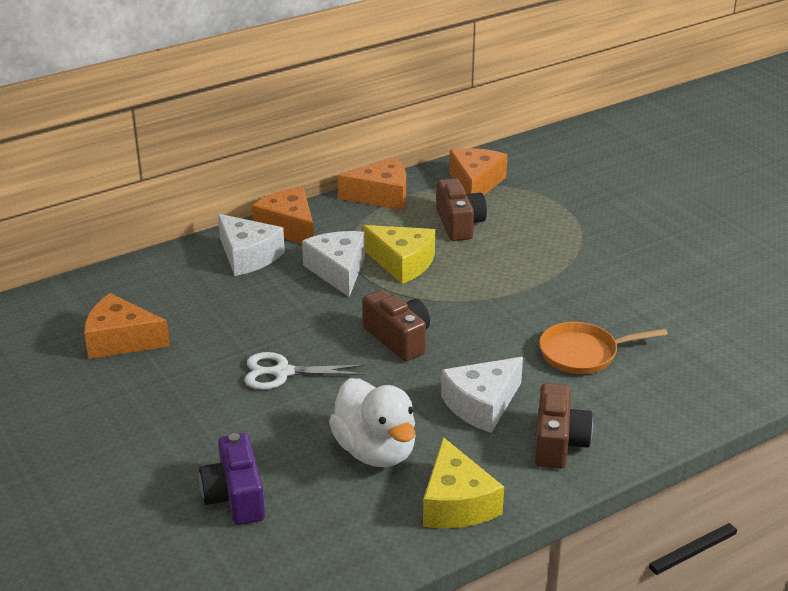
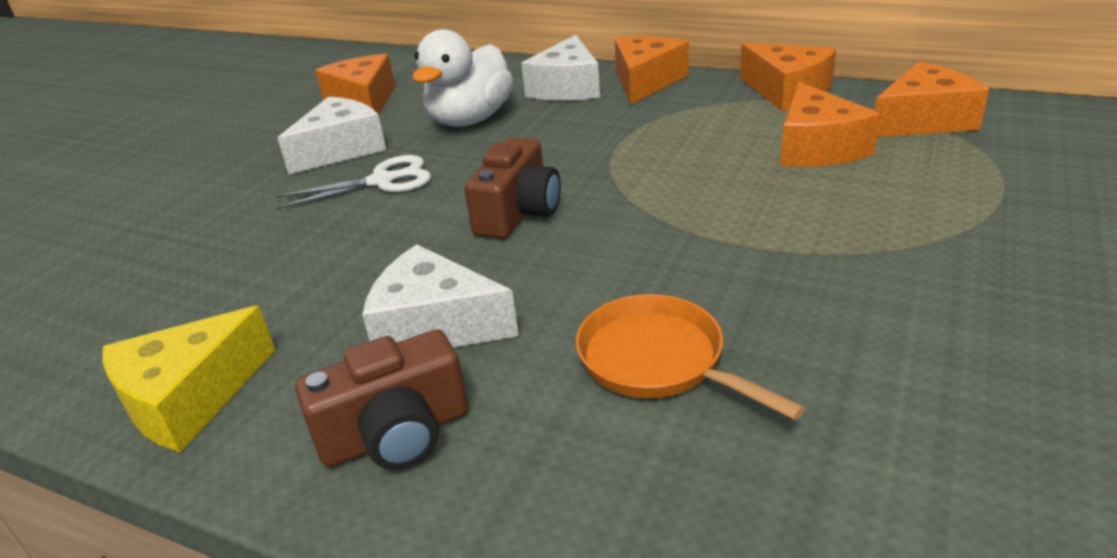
camera: 60 degrees right, 0 degrees up
(235, 497) = (140, 247): purple camera -> none
(282, 372) = (382, 181): white scissors -> white scissors turned 105 degrees clockwise
(338, 271) = (606, 131): white cheese -> white cheese (341, 149)
(375, 451) = (273, 291): white duck -> white duck (470, 120)
(402, 263) = (676, 153): yellow cheese -> none
(459, 224) = (817, 147): brown camera -> orange cheese

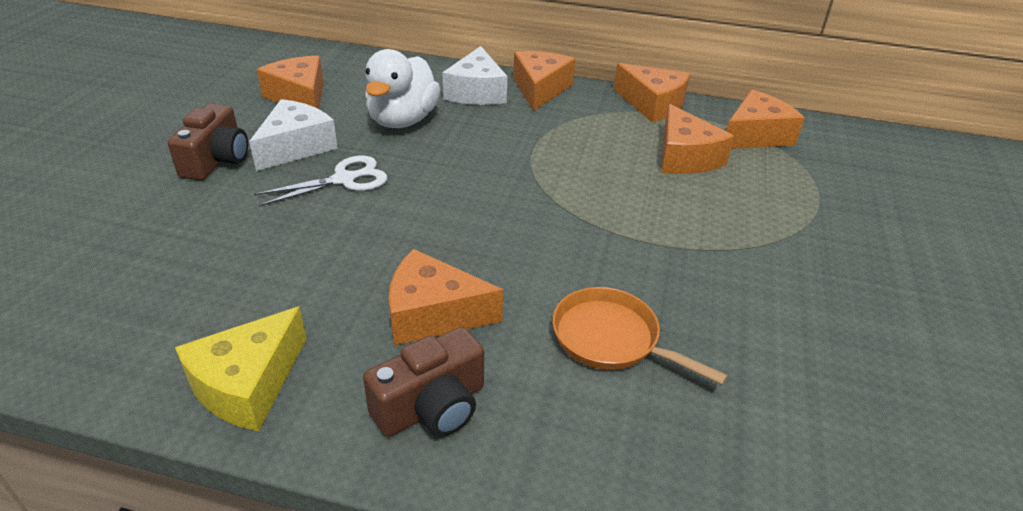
camera: 15 degrees left, 5 degrees up
(434, 326) = (433, 314): white cheese -> orange cheese
(518, 212) = (470, 212): brown camera -> brown camera (217, 160)

